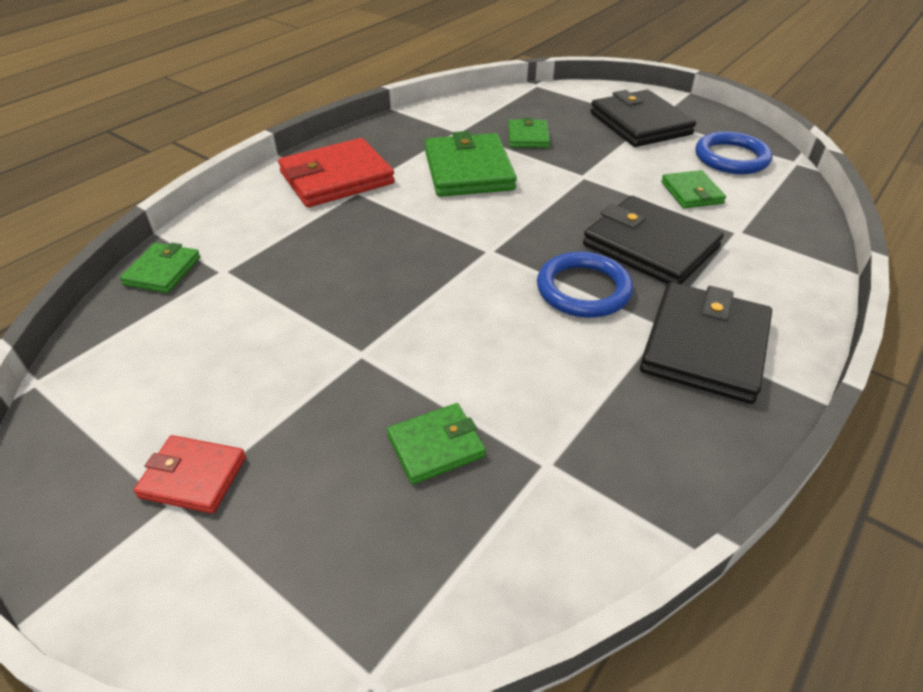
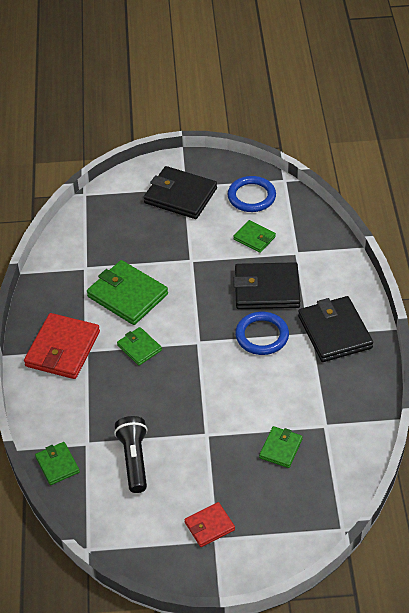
camera: 40 degrees left, 5 degrees up
(240, 321) = (134, 459): none -> black flashlight
(528, 137) = (130, 247): green wallet -> green wallet (139, 348)

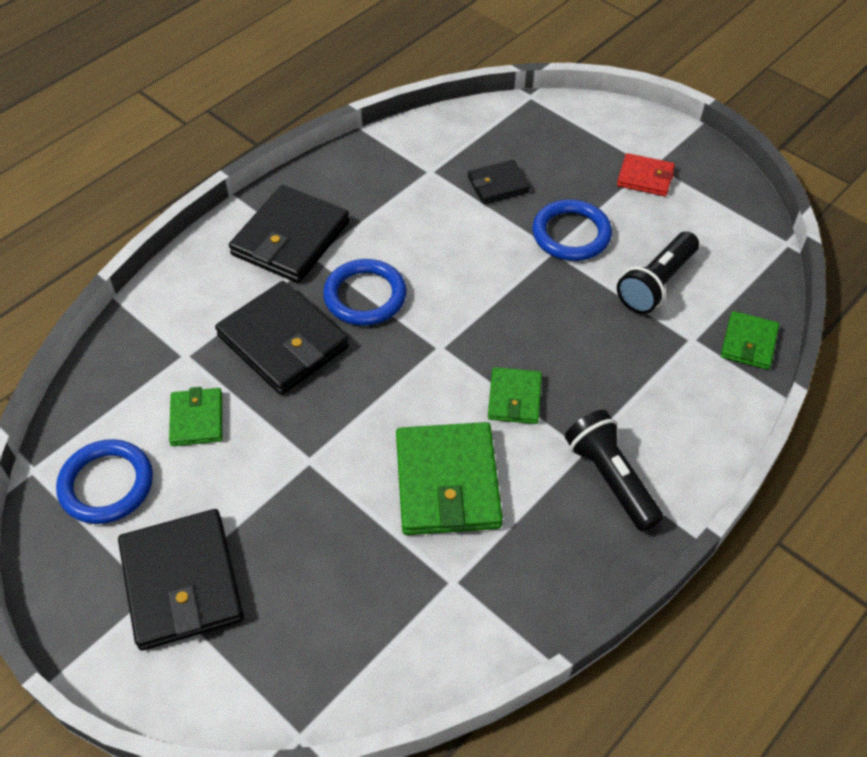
camera: 135 degrees left, 5 degrees up
(62, 349) = (610, 478): red wallet -> black flashlight
(208, 451) = (571, 234): none -> blue ring
(281, 448) = (498, 185): green wallet -> black wallet

